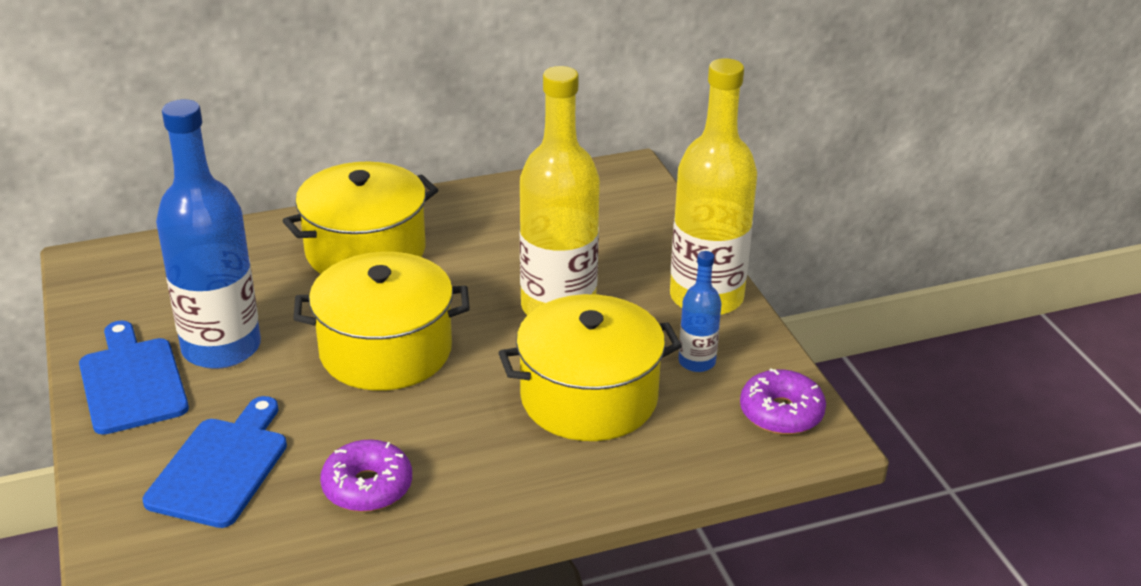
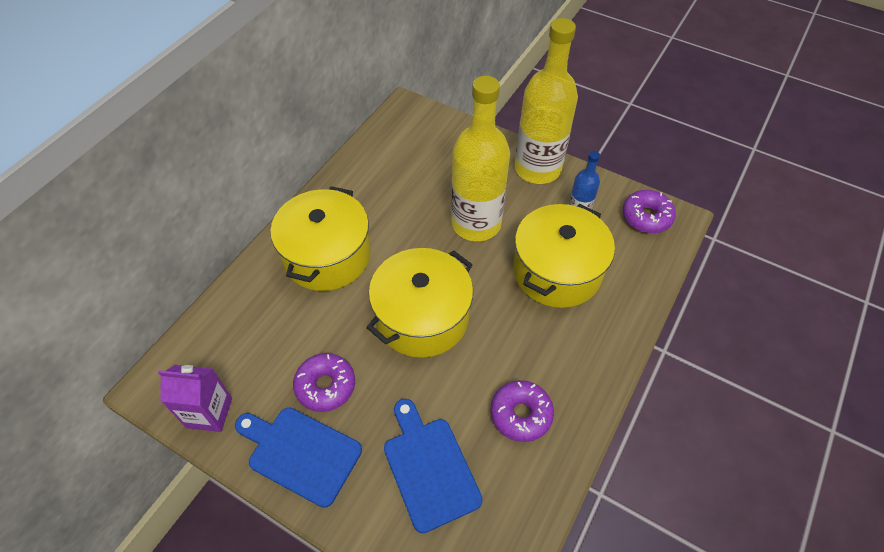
camera: 40 degrees left, 20 degrees up
(103, 306) = (209, 412): none -> purple carton
(221, 348) = (325, 386): blue bottle -> purple donut

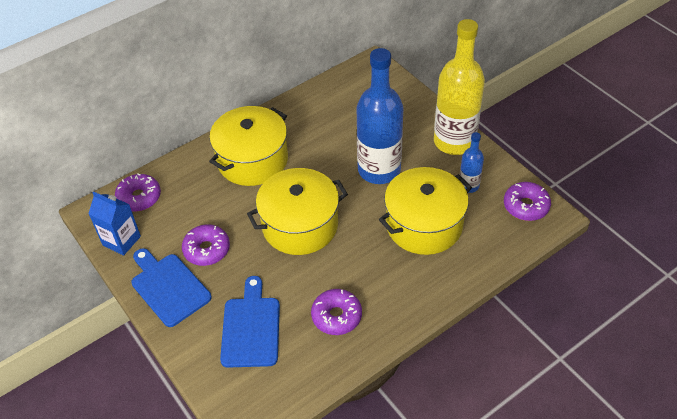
camera: 25 degrees right, 5 degrees down
(206, 347) = (139, 197): none -> purple donut
(209, 412) = (121, 240): purple carton -> blue carton
(476, 223) = (379, 170): yellow bottle -> blue bottle

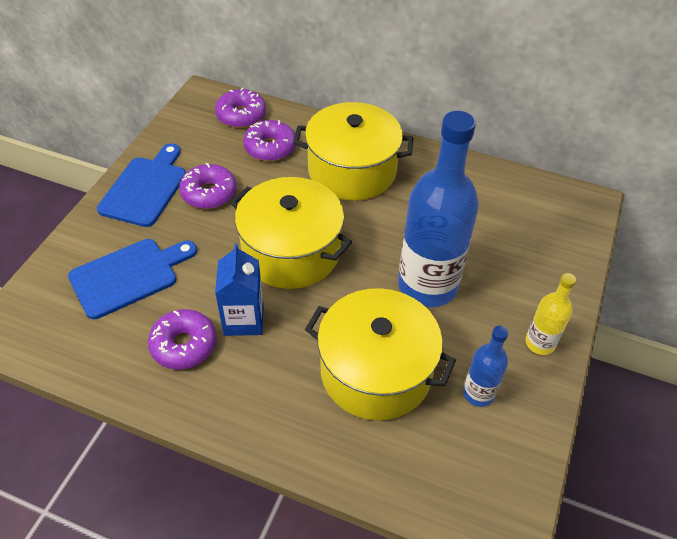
camera: 55 degrees right, 0 degrees up
(121, 240) = (181, 129): blue carton -> blue carton (243, 319)
(454, 141) = (540, 343): yellow bottle -> yellow bottle, size x0.48
(526, 206) = (497, 482): purple donut -> purple donut (270, 147)

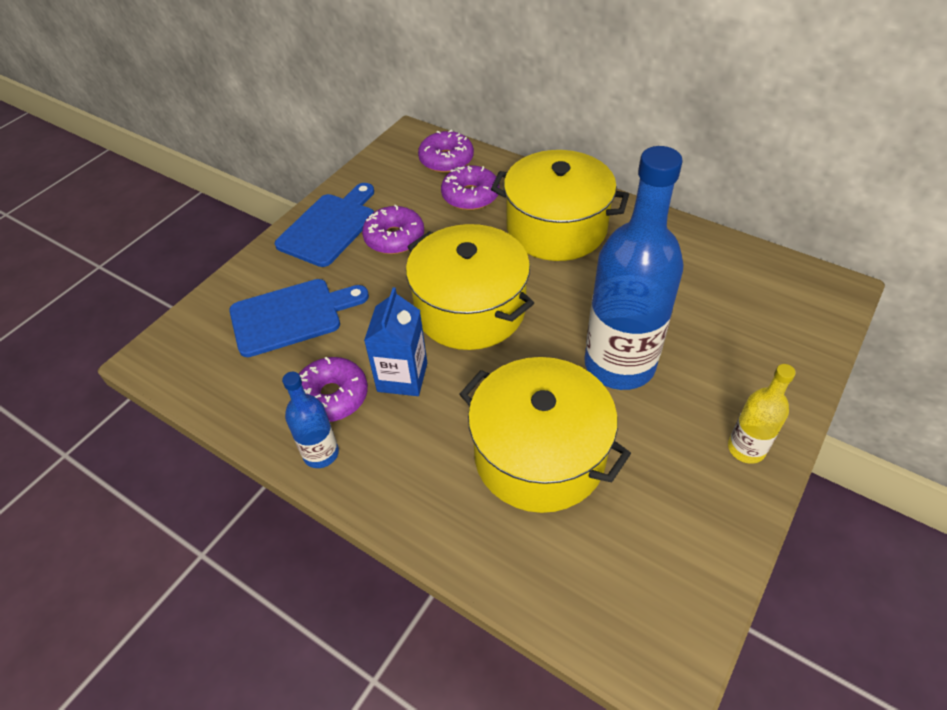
camera: 15 degrees right, 0 degrees up
(478, 393) = (658, 498): blue bottle -> blue bottle (321, 453)

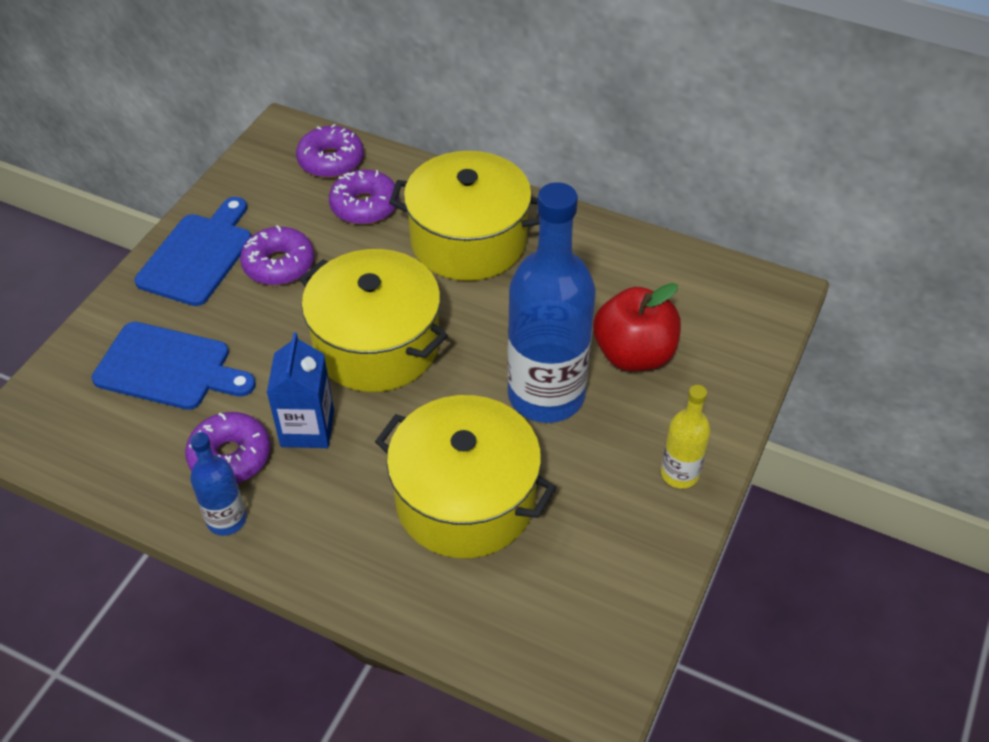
camera: 10 degrees left, 0 degrees up
(291, 316) = (169, 368): blue cutting board -> blue cutting board turned 45 degrees clockwise
(701, 334) = (634, 354): none -> red apple

